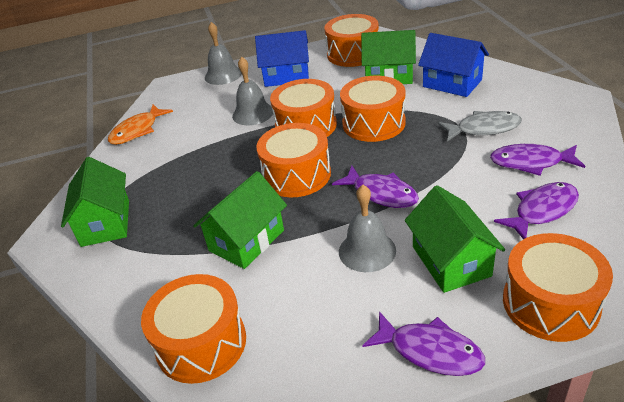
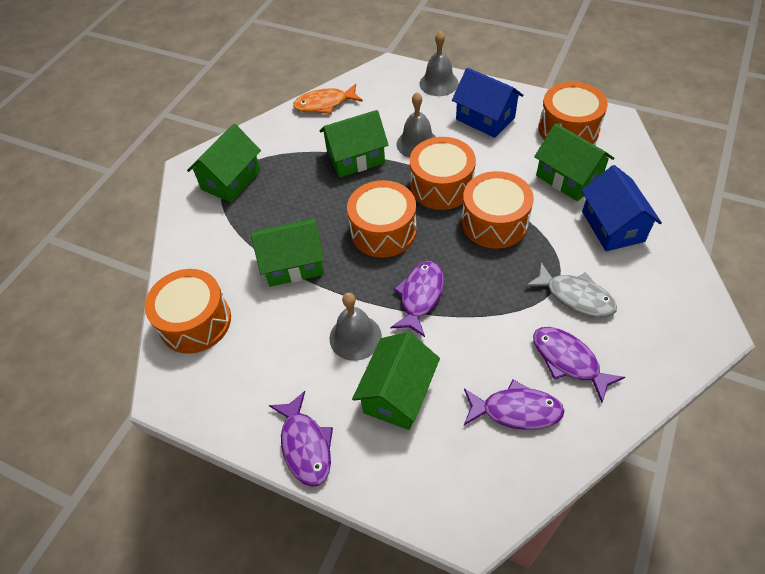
camera: 40 degrees right, 15 degrees up
(211, 147) = (355, 158): none -> green house
(381, 194) = (420, 296): purple fish -> purple fish turned 150 degrees counterclockwise
(550, 303) = (420, 485): orange drum -> none

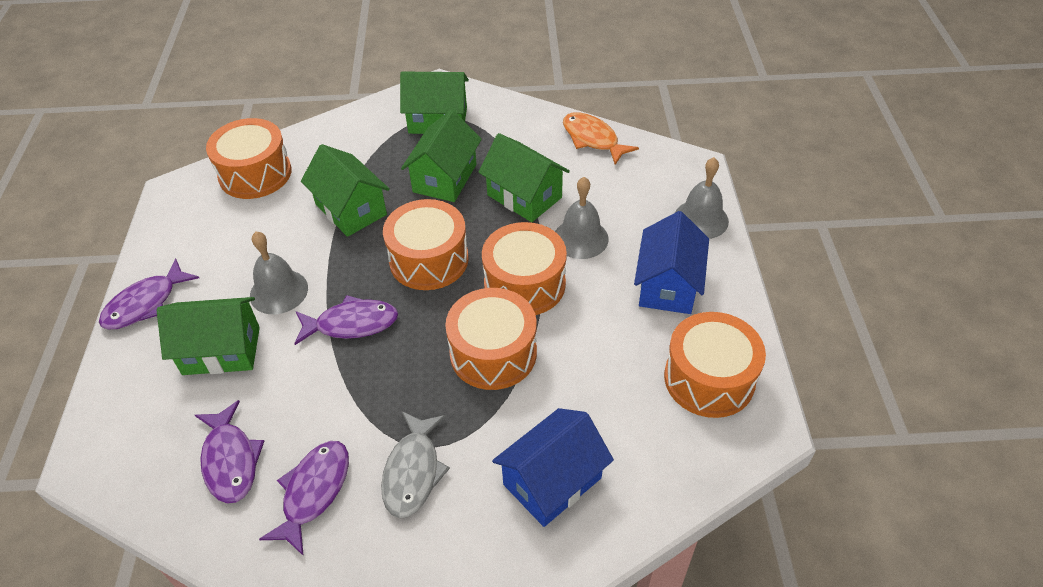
camera: 60 degrees right, 5 degrees down
(568, 178) = (613, 406): green house -> green house (445, 178)

